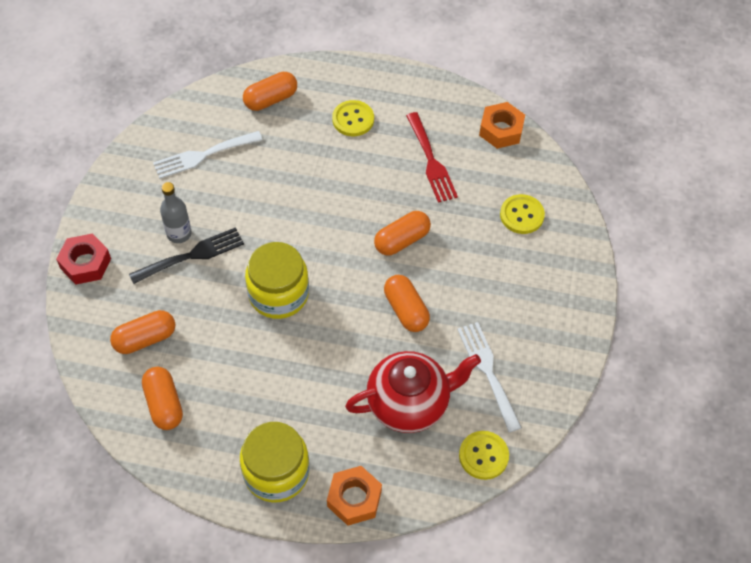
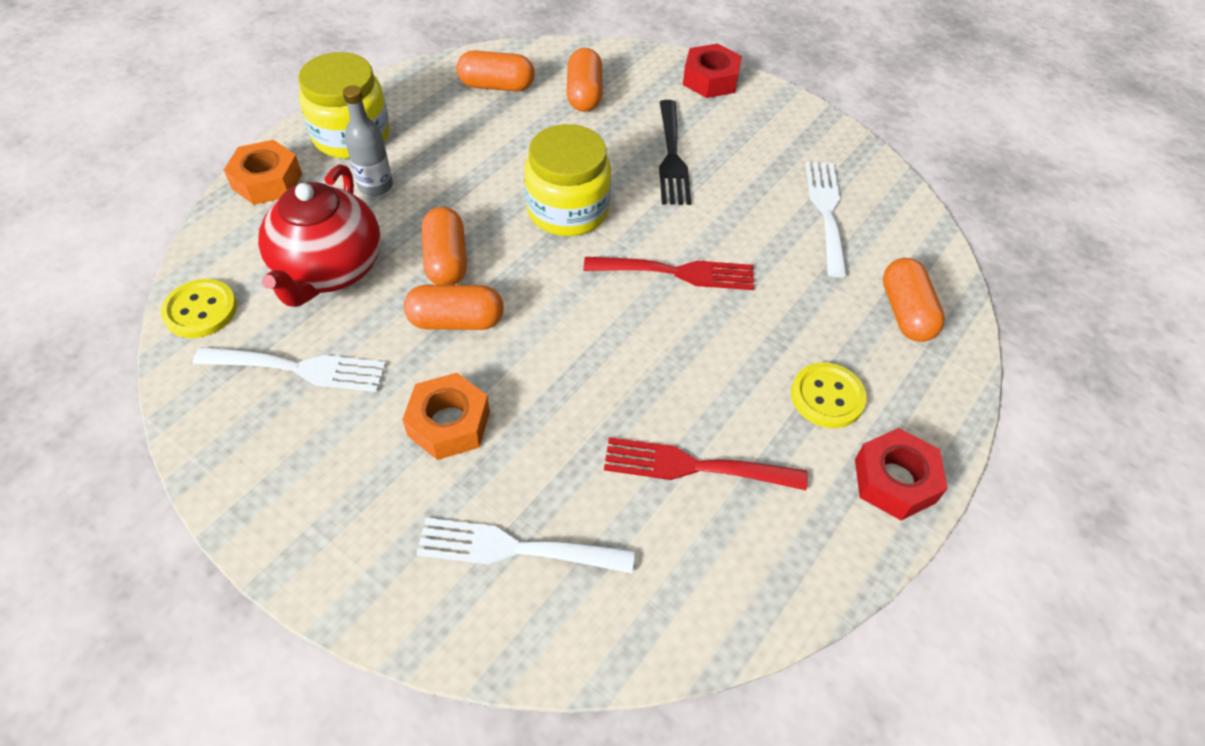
camera: 115 degrees right, 5 degrees down
(179, 234) = (710, 156): grey bottle -> grey bottle (375, 186)
(301, 214) = (677, 272): none -> red fork
(388, 82) = (894, 480): none -> red nut
(402, 240) = (568, 363): orange capsule -> orange capsule (446, 260)
(501, 130) = (713, 613): orange nut -> orange nut (449, 423)
(522, 215) = (515, 549): yellow button -> white fork

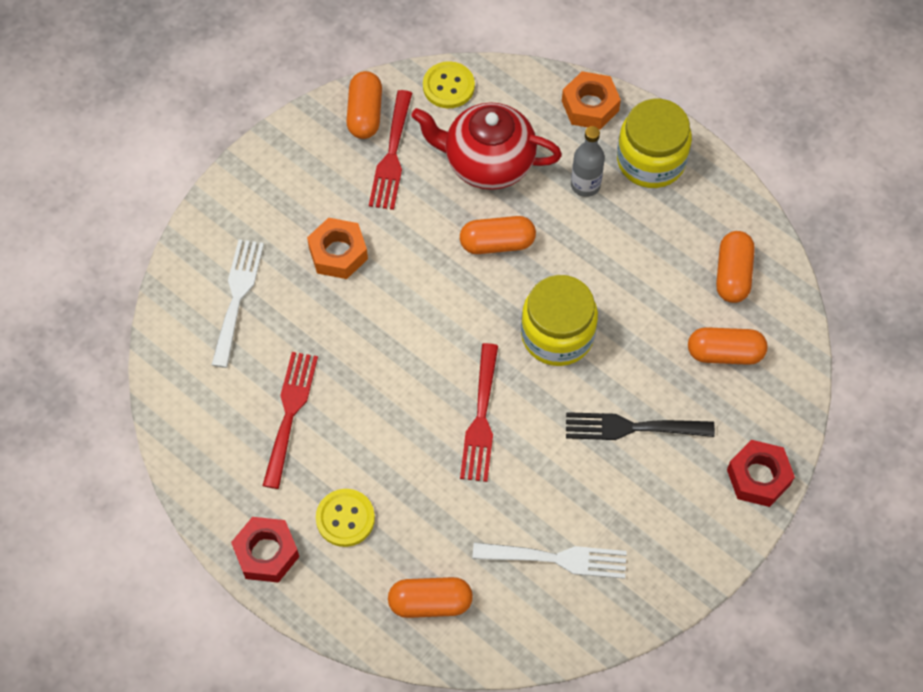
camera: 95 degrees right, 10 degrees up
(299, 368) = (392, 156): white fork -> red fork
(456, 321) = (432, 253): orange capsule -> orange capsule (365, 114)

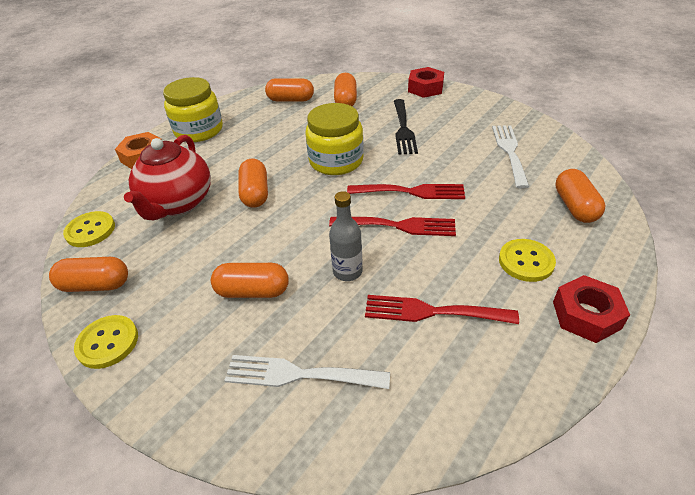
camera: 90 degrees left, 20 degrees down
(292, 142) = (108, 343): none -> yellow button
(338, 253) = (253, 291): orange nut -> orange capsule
(392, 156) = (151, 261): red fork -> red fork (398, 226)
(585, 185) = (212, 155): grey bottle -> grey bottle (347, 271)

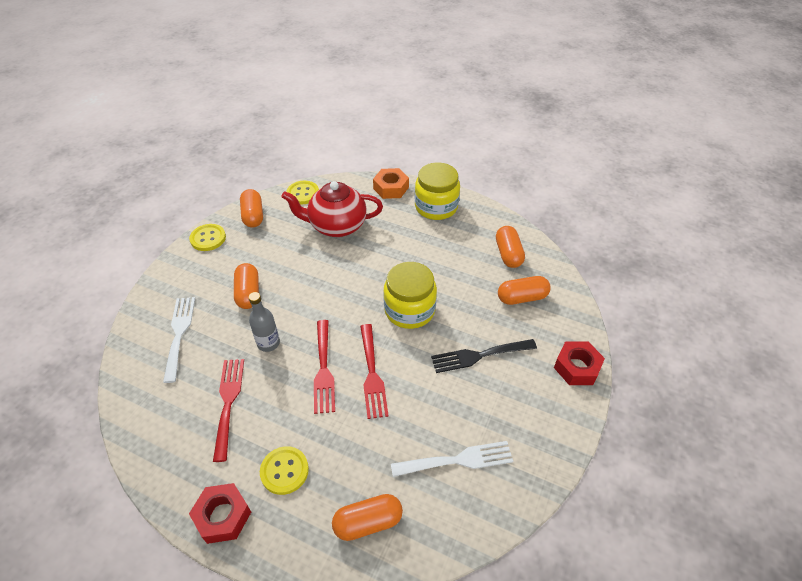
camera: 75 degrees right, 5 degrees up
(255, 193) = (354, 266): orange capsule -> none

